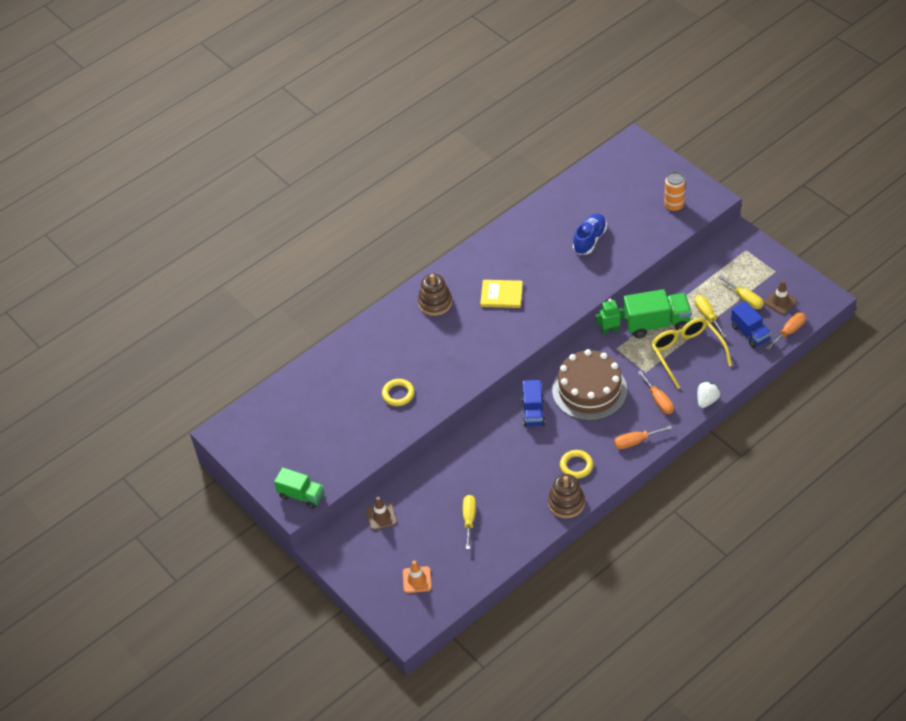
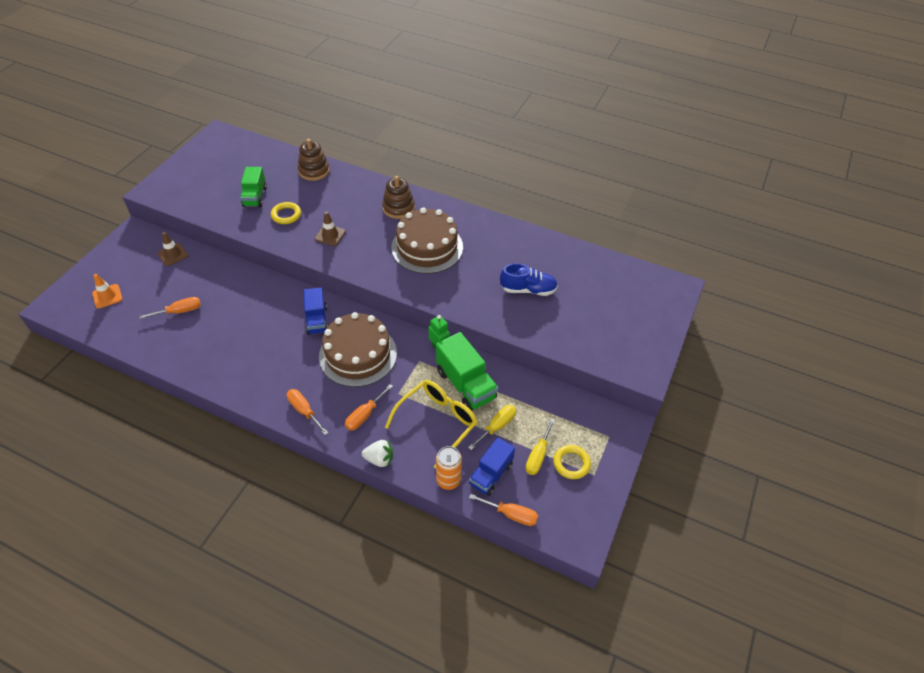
camera: 60 degrees right, 0 degrees up
(301, 495) = (163, 191): green truck -> green truck (255, 196)
(469, 519) = (180, 311): yellow screwdriver -> orange screwdriver
(501, 295) = (427, 247): yellow book -> brown cake
(533, 412) = (317, 320): blue truck -> blue truck turned 75 degrees counterclockwise
(566, 503) = (213, 376): brown stacking toy -> brown stacking toy (314, 171)
(576, 466) = (260, 371): yellow ring -> yellow ring (571, 463)
(674, 206) = (613, 343): orange can -> orange can (448, 480)
(780, 301) = (551, 492): brown traffic cone -> brown traffic cone (330, 235)

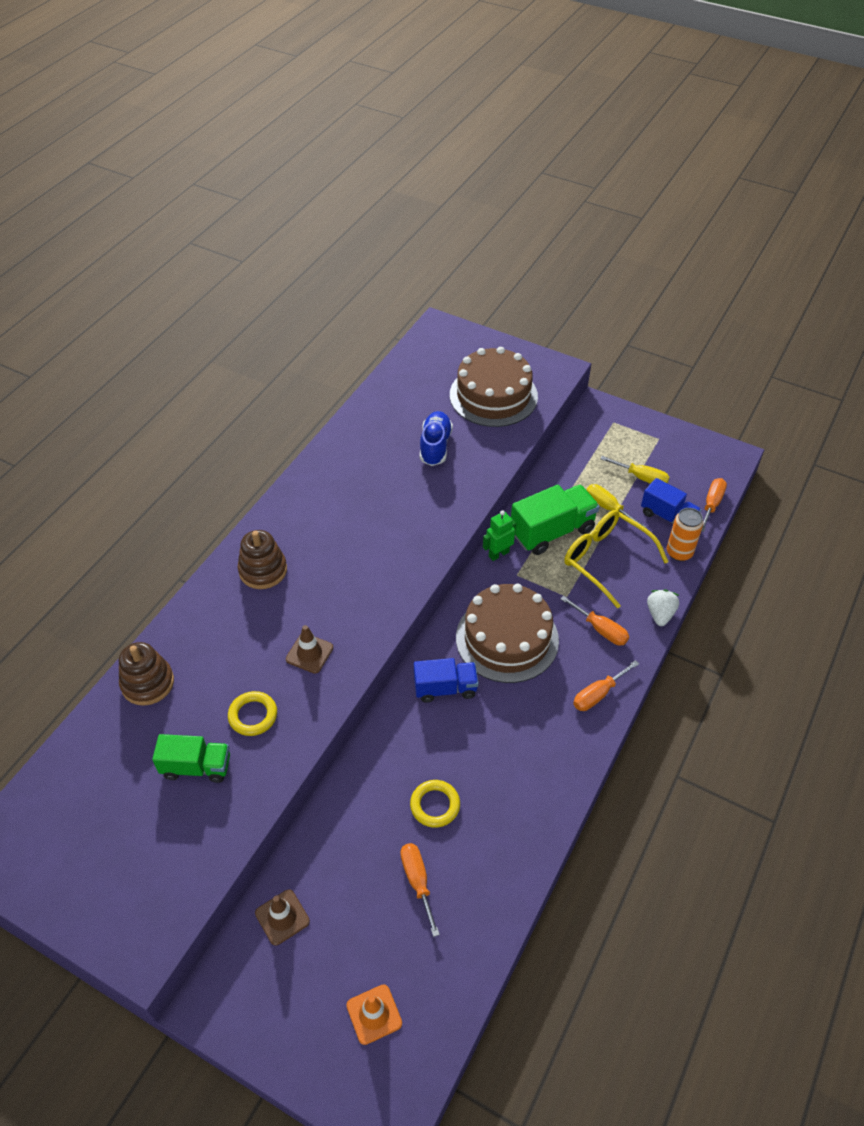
camera: 85 degrees left, 0 degrees up
(427, 247) = (350, 539): brown cake -> brown cake (493, 395)
(571, 463) = (648, 453): yellow ring -> yellow ring (435, 805)

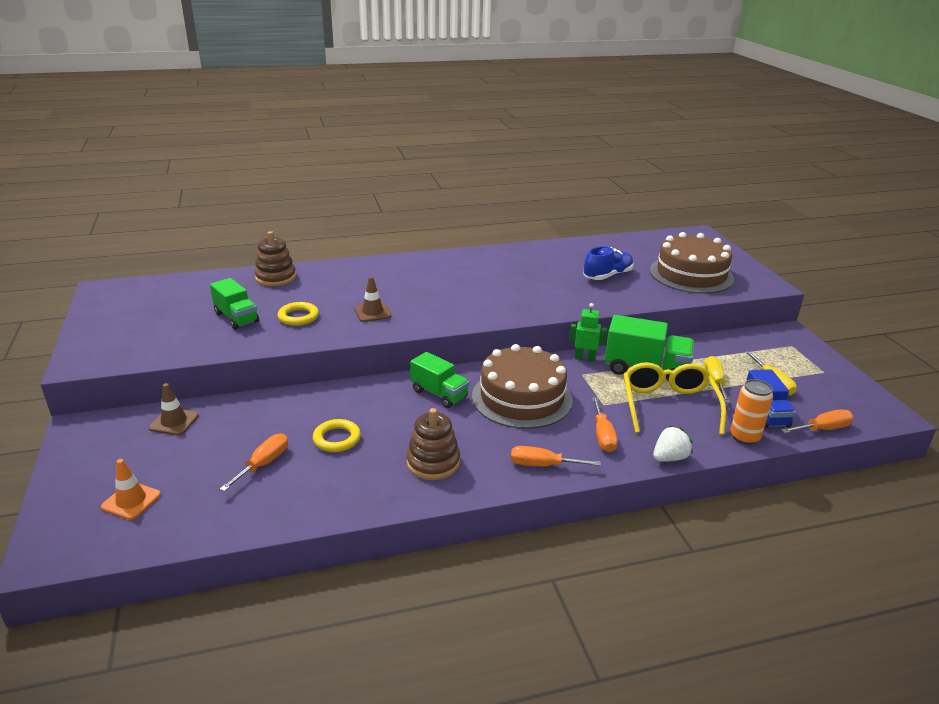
camera: 45 degrees right, 20 degrees down
(263, 570) = (409, 271): brown stacking toy -> brown stacking toy (433, 462)
(445, 688) = (439, 394): blue truck -> green truck

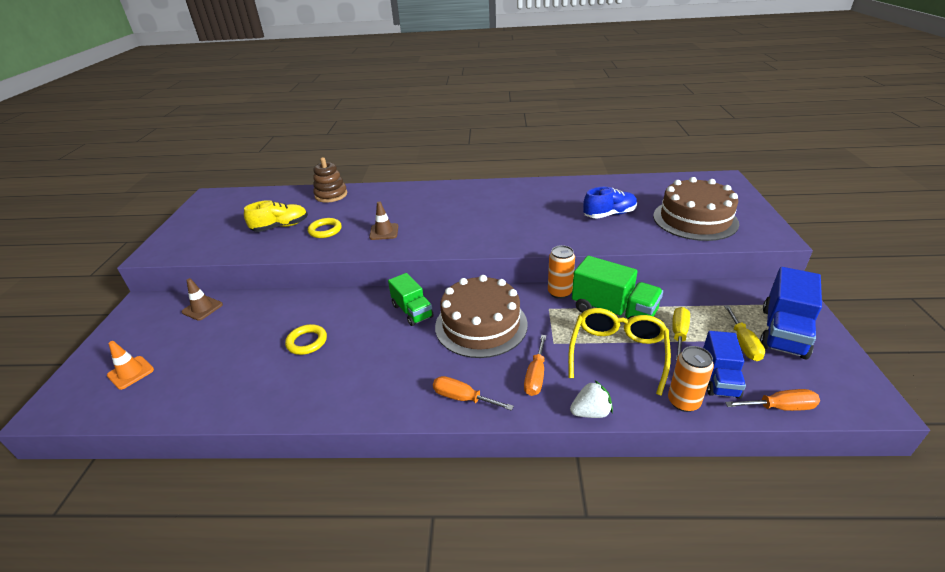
camera: 20 degrees right, 5 degrees up
(236, 318) = (280, 227): green truck -> yellow shoe
(263, 464) = (240, 356): orange screwdriver -> none
(433, 462) = (369, 378): brown stacking toy -> none
(585, 358) = (559, 292): green robot -> orange can
(801, 369) = (783, 332): none -> blue truck

